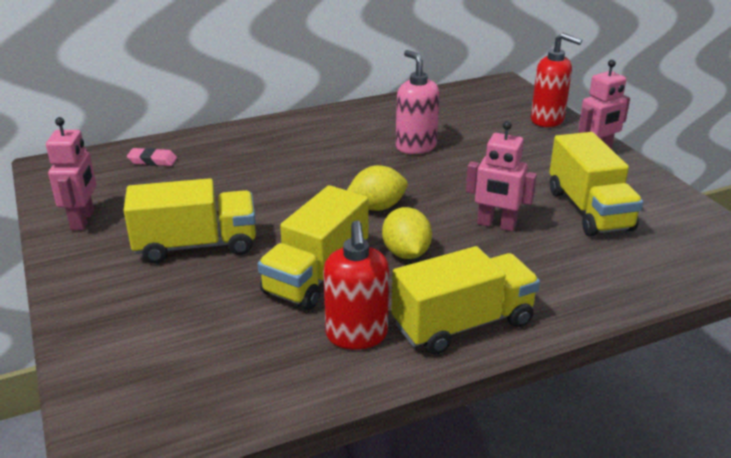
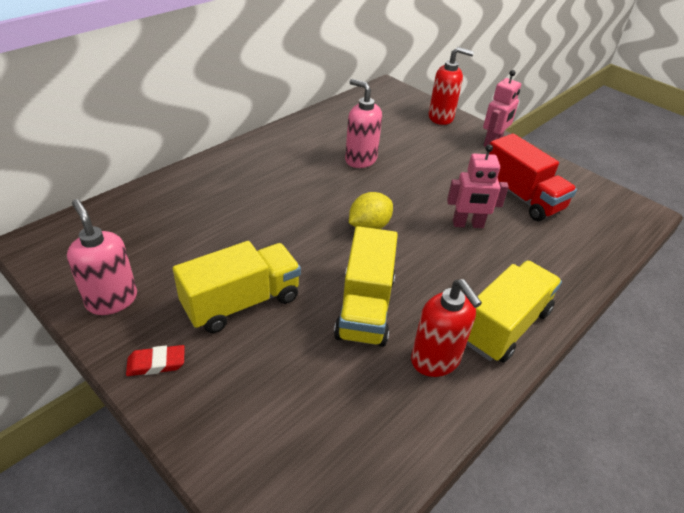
camera: 25 degrees left, 10 degrees up
(83, 220) = (112, 300): pink robot -> pink soap dispenser
(85, 275) = (156, 363): none -> red eraser
(152, 160) = (138, 216): pink eraser -> none
(406, 253) = (420, 268): yellow lemon -> none
(589, 210) = (521, 196): yellow truck -> red truck

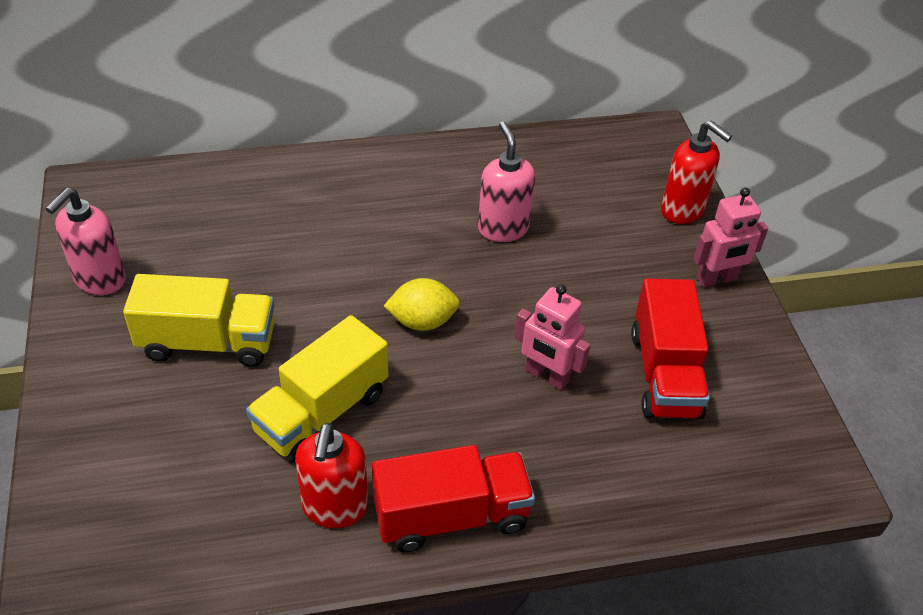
camera: 35 degrees right, 5 degrees up
(112, 300) = (99, 280): pink soap dispenser -> pink soap dispenser turned 150 degrees counterclockwise
(156, 363) = (84, 364): red eraser -> none
(504, 326) = (451, 516): yellow truck -> red truck

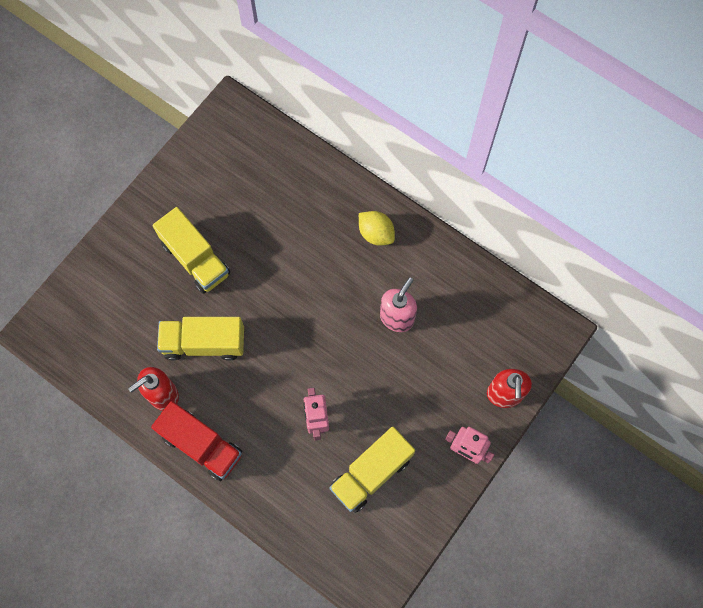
camera: 50 degrees right, 25 degrees up
(99, 280) = (185, 177): pink soap dispenser -> none
(422, 321) = (296, 336): yellow lemon -> yellow lemon (376, 233)
(664, 373) = (371, 473): red truck -> yellow truck

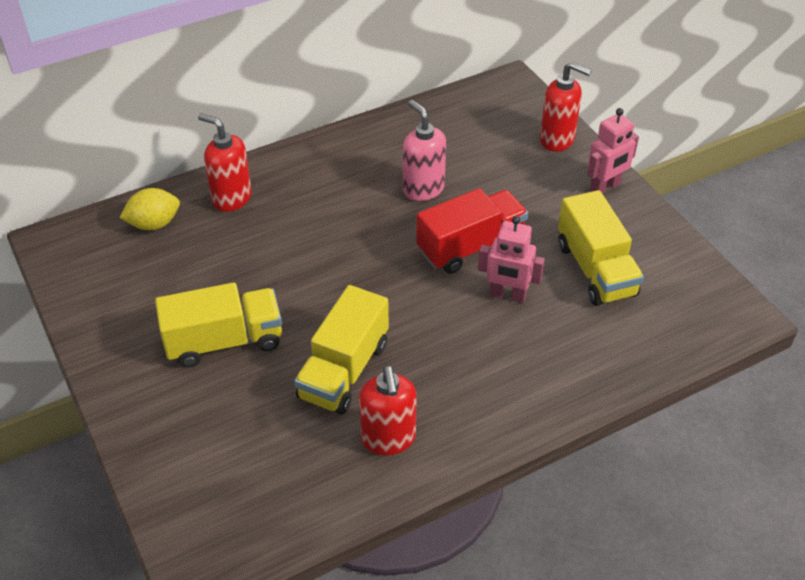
camera: 65 degrees left, 25 degrees down
(201, 445) = (481, 419): red truck -> red truck (470, 246)
(323, 193) = (231, 198): none -> red soap dispenser
(376, 233) = (313, 173): yellow lemon -> yellow lemon (154, 224)

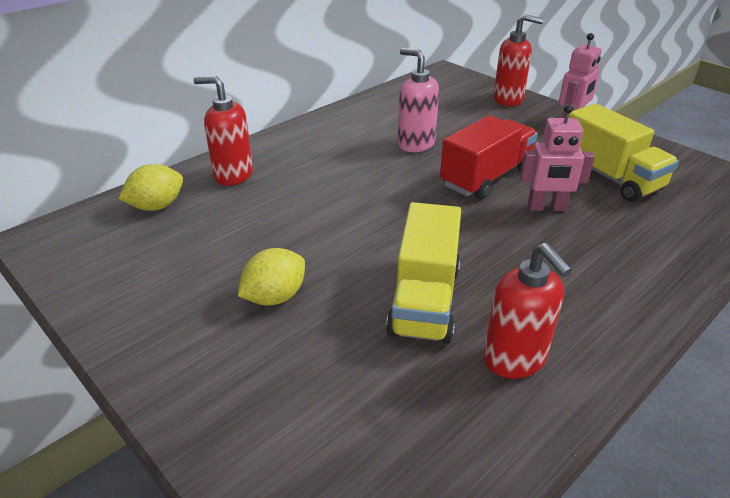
camera: 15 degrees left, 10 degrees down
(224, 341) = (275, 297): yellow truck -> yellow lemon

